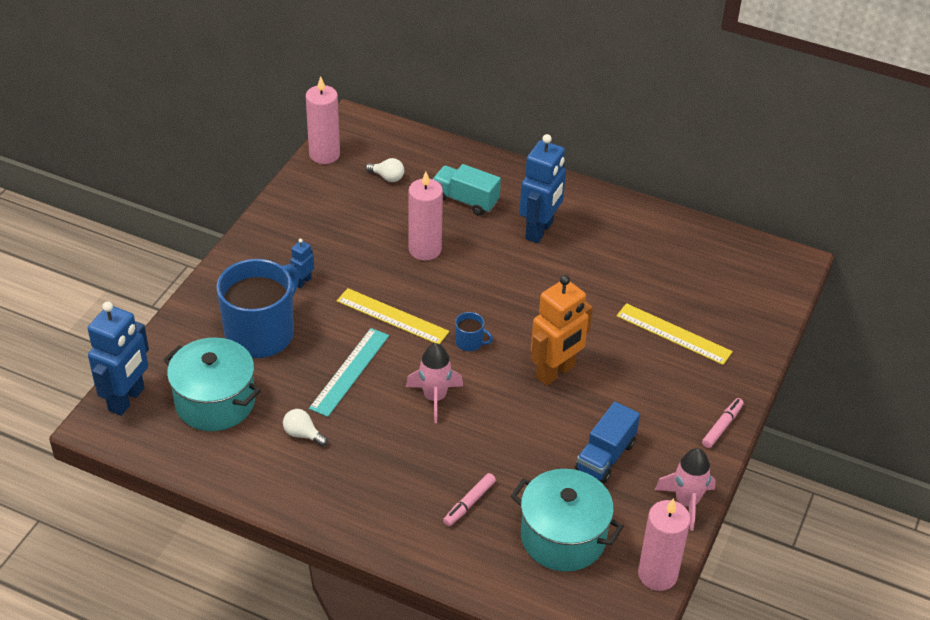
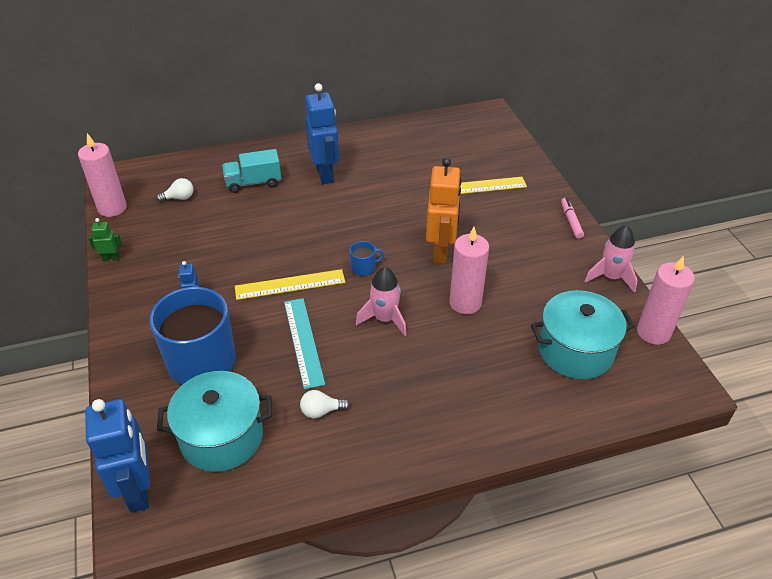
camera: 40 degrees left, 0 degrees up
(279, 202) = (111, 258): none -> green robot
(425, 249) = (261, 228): pink candle -> pink candle (465, 303)
(469, 503) = (493, 373): pink marker -> none
(605, 456) = (534, 282): blue truck -> none

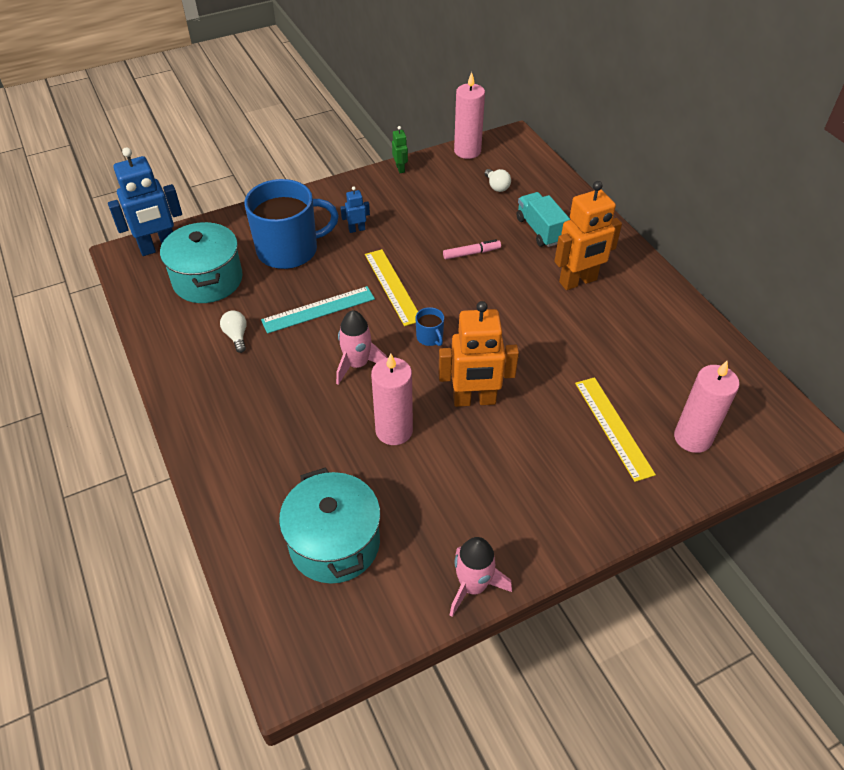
camera: 80 degrees right, 5 degrees up
(325, 174) = (578, 281): blue robot -> orange robot
(571, 221) = (577, 537): pink marker -> pink marker (471, 253)
(653, 332) = (378, 635): pink candle -> pink candle (692, 438)

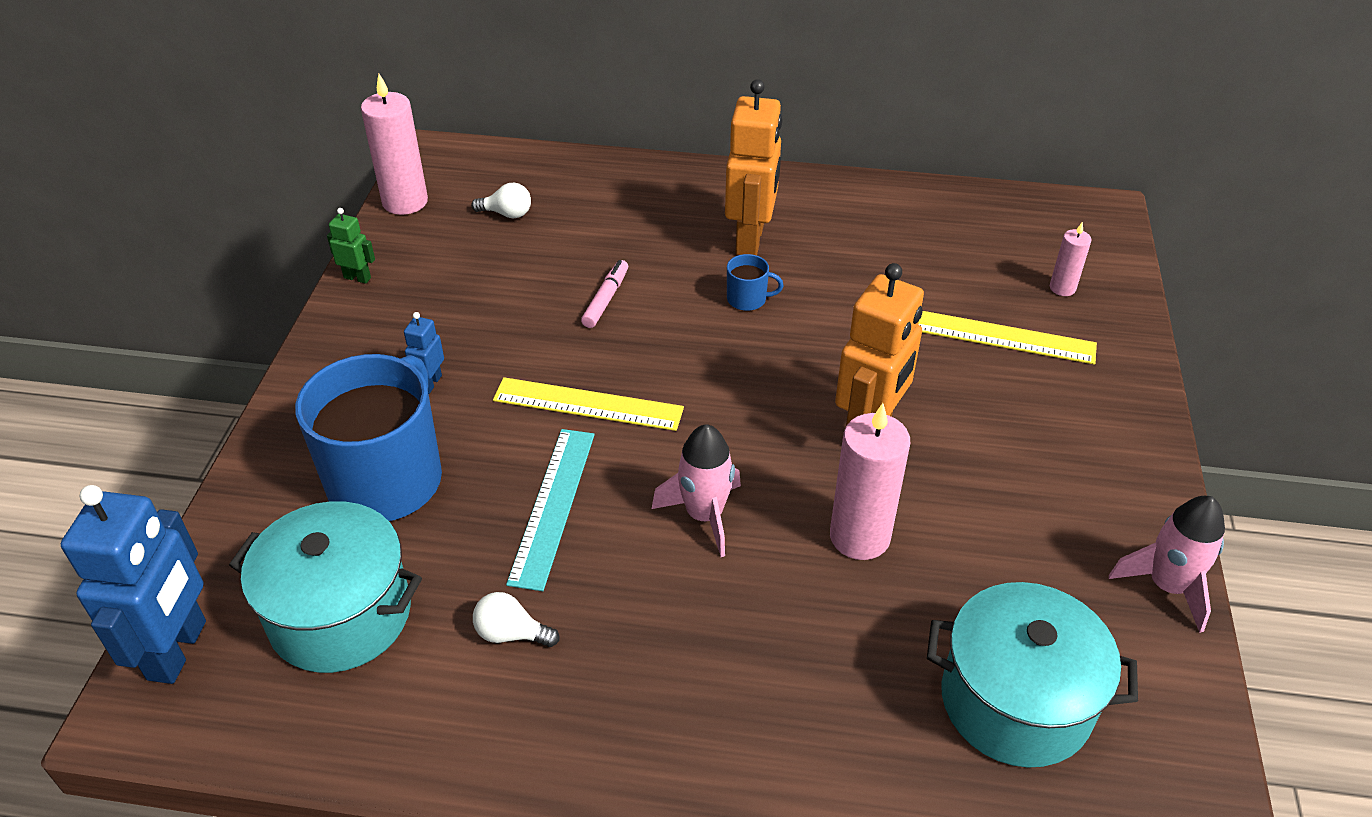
camera: 55 degrees left, 5 degrees down
(430, 337) = (721, 416): blue mug -> blue mug (747, 299)
(540, 230) = (630, 222): turquoise truck -> none
(692, 438) = (1062, 288): pink candle -> pink candle, size x0.53

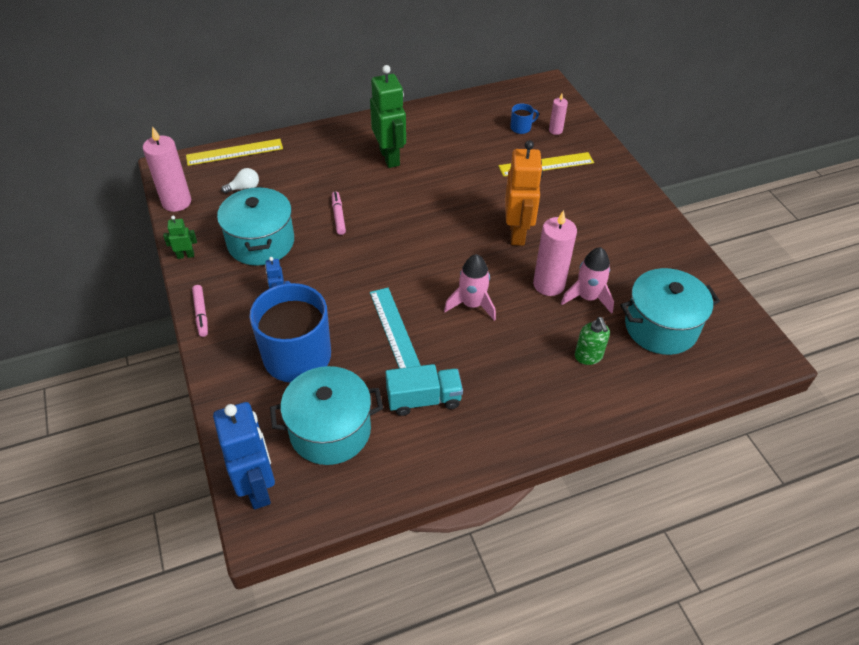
camera: 30 degrees left, 5 degrees up
(311, 365) = (201, 314): none -> pink marker
(468, 297) = (261, 242): none -> turquoise pot
(511, 633) = (424, 399): white light bulb -> turquoise truck
(588, 404) = (372, 274): yellow ruler -> yellow ruler (234, 152)
(747, 299) = (412, 189): blue mug -> blue mug (521, 128)
(750, 240) = (390, 157): orange robot -> green robot
(838, 691) = (588, 356): none -> green soap dispenser
(1167, 586) = (686, 252): pink rocket -> pink rocket (587, 297)

